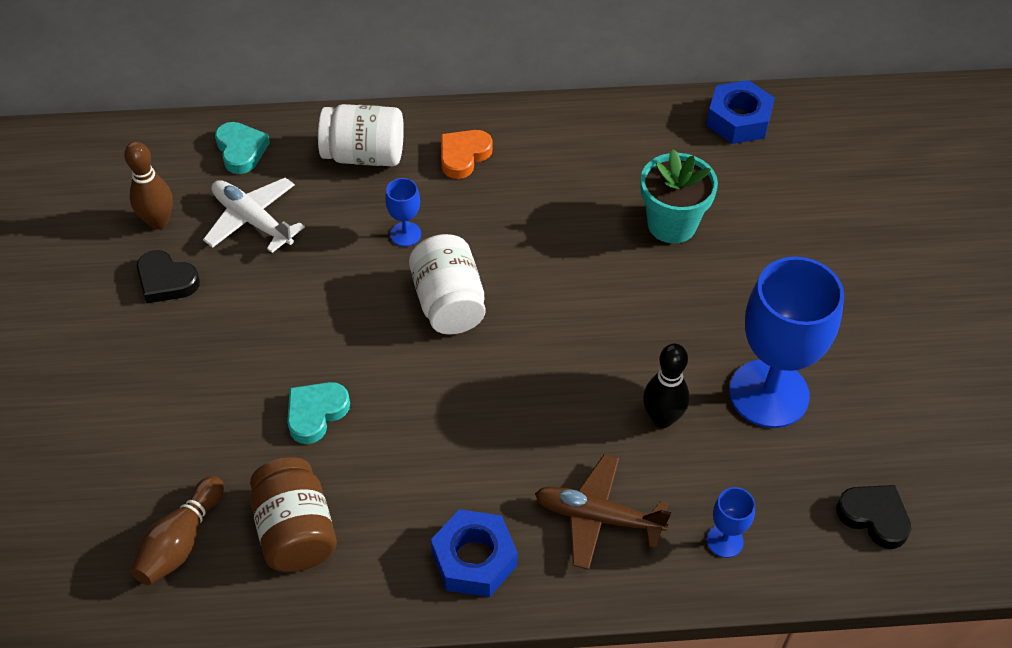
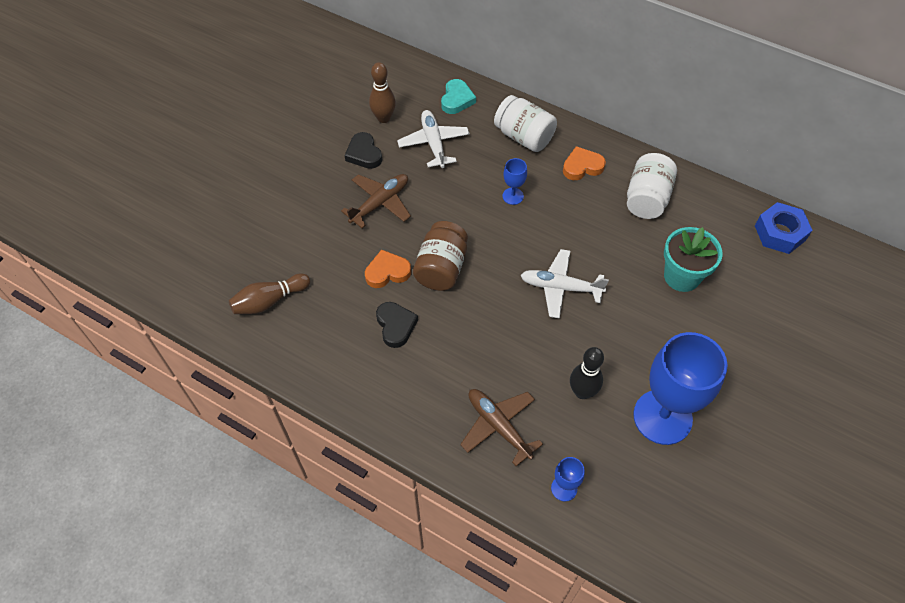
camera: 35 degrees right, 5 degrees up
(238, 332) = (380, 203): none -> brown plane
(296, 531) = (329, 331): brown jar -> brown jar (441, 268)
(316, 413) = (387, 272): turquoise heart -> orange heart
(448, 303) = (507, 250): white jar -> white jar (646, 198)
(474, 559) = (411, 406): blue nut -> none
(545, 313) = (560, 287): none -> white plane
(874, 517) = (671, 535): black heart -> black heart (395, 326)

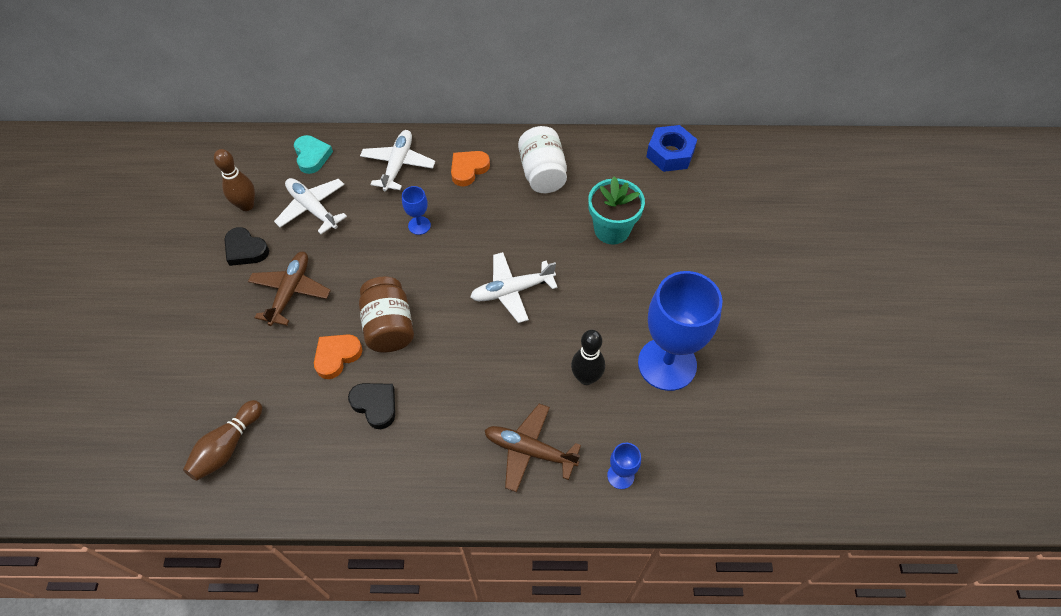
camera: 30 degrees left, 0 degrees up
(524, 137) = (398, 165): white jar -> white plane

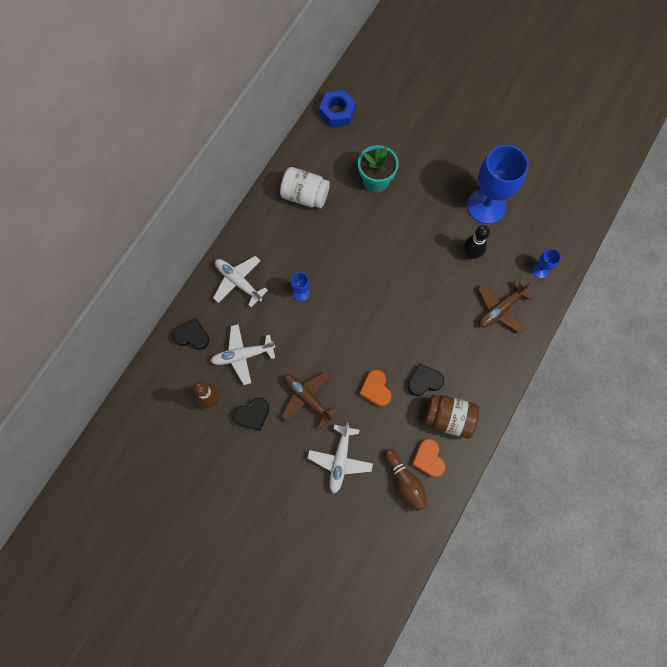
camera: 60 degrees left, 15 degrees up
(312, 156) = (192, 336): turquoise heart -> black heart
(389, 326) = (371, 348): brown jar -> brown jar (449, 418)
(468, 169) = (272, 239): orange heart -> orange heart (428, 459)
(512, 291) = (387, 263): white plane -> white plane (340, 460)

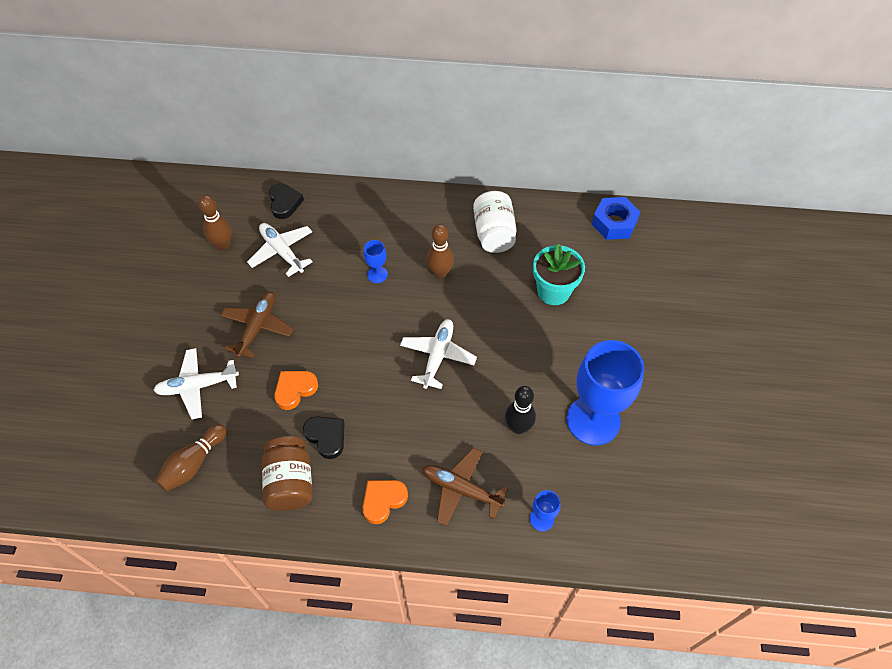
camera: 65 degrees right, 15 degrees down
(238, 282) = (362, 216): white plane -> white plane (438, 356)
(252, 414) = (220, 286): black heart -> none
(322, 248) = (440, 273): none -> brown bowling pin
(428, 459) = (230, 478): orange heart -> orange heart (383, 500)

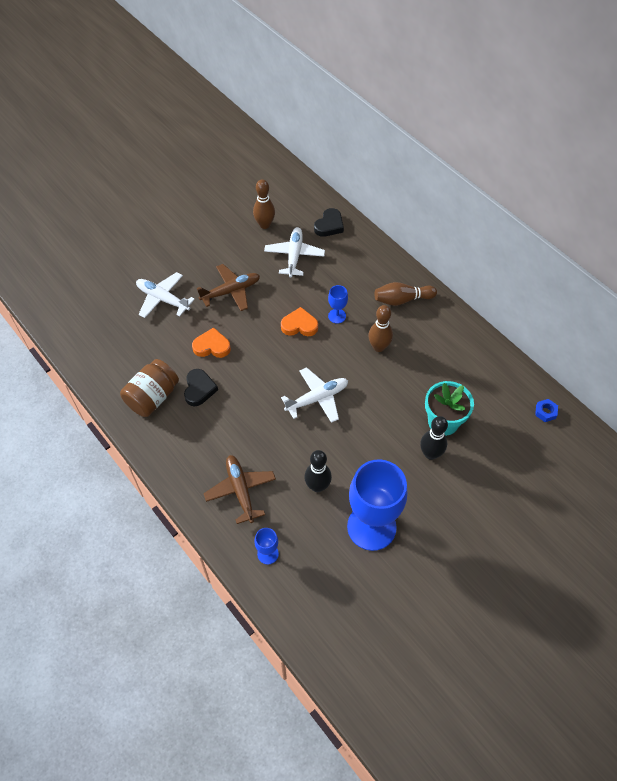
camera: 45 degrees right, 0 degrees up
(193, 464) = (116, 341): brown bowling pin -> brown bowling pin (402, 300)
(383, 500) = (190, 455): orange heart -> orange heart (299, 325)
(494, 233) = (445, 350): white jar -> none
(572, 324) = (430, 454): none -> black bowling pin
(614, 223) = (545, 412): blue nut -> blue nut, size x0.51

